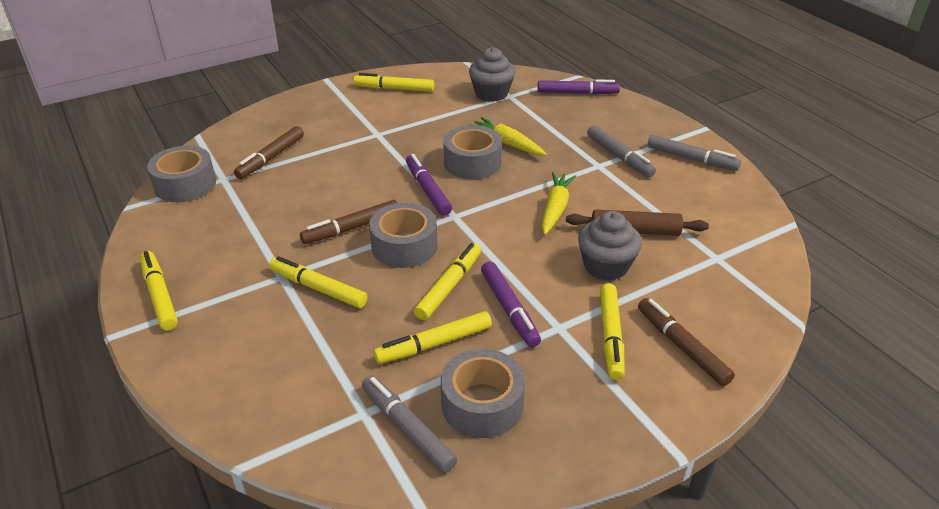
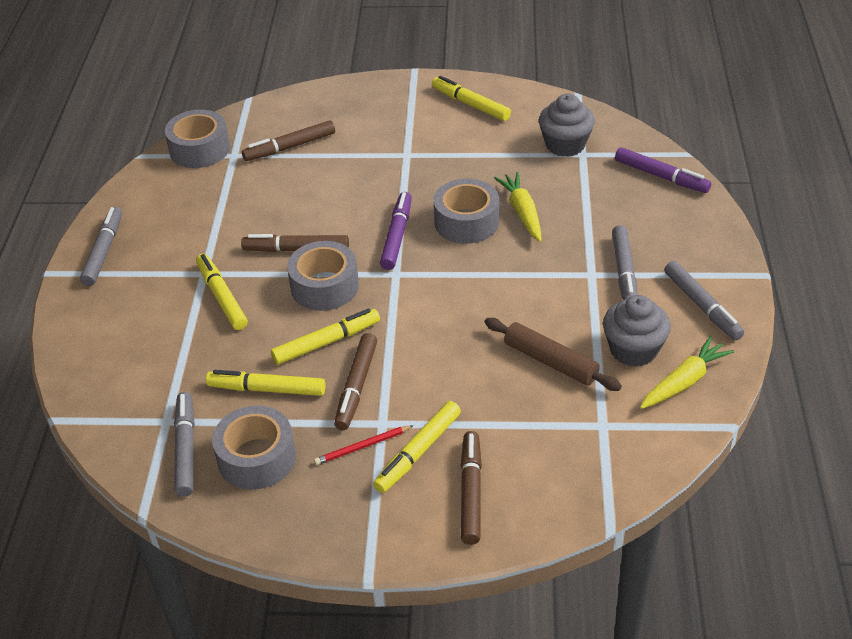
camera: 35 degrees right, 5 degrees up
(159, 295) = (103, 251): yellow marker -> grey marker
(509, 309) = (356, 386): purple marker -> brown marker
(555, 208) = (497, 305): yellow carrot -> yellow carrot (684, 381)
(563, 352) = (363, 446): none -> red pencil
(606, 266) = (483, 385): grey cupcake -> grey cupcake (633, 349)

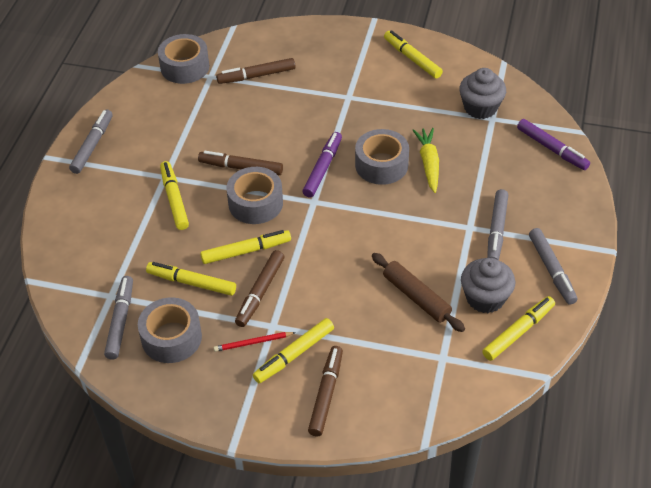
camera: 10 degrees right, 5 degrees up
(684, 381) = (518, 332): yellow carrot -> yellow marker

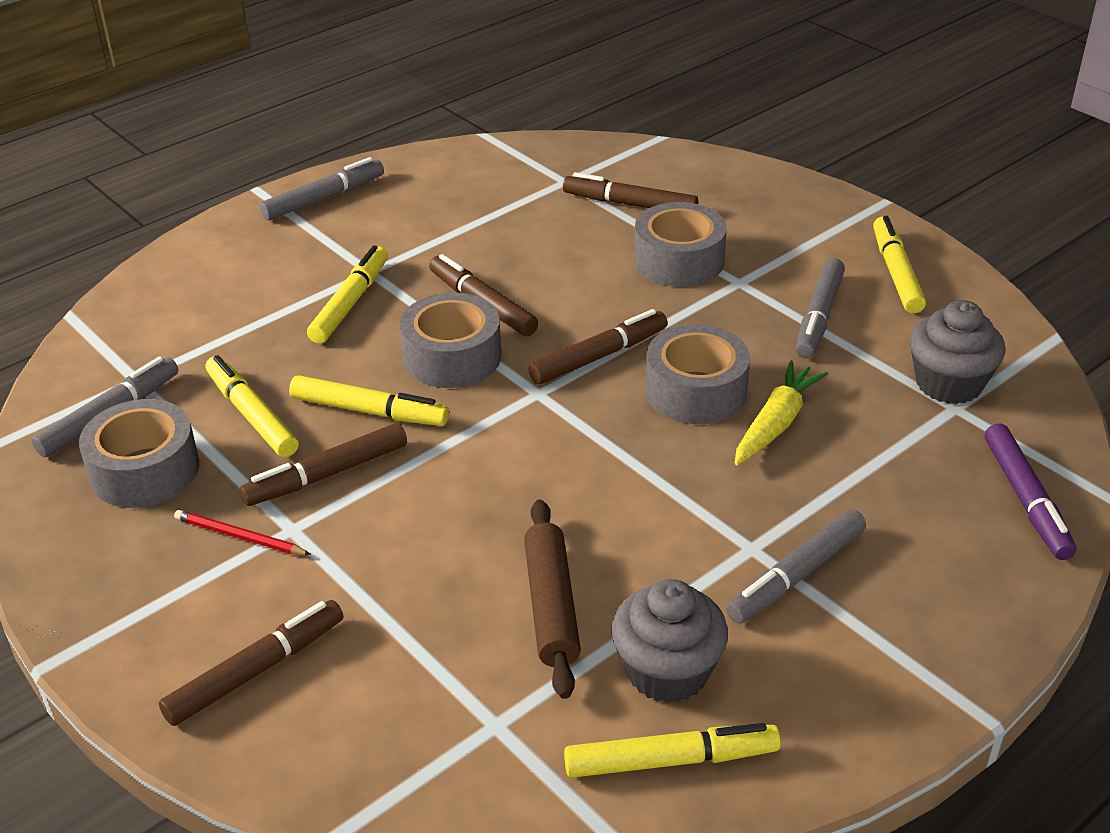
camera: 35 degrees right, 10 degrees down
(185, 67) = (543, 158): grey tape -> grey tape (678, 261)
(294, 355) = (276, 586): yellow marker -> none
(322, 168) = (599, 356): purple marker -> brown marker
(551, 270) = (837, 691): grey marker -> grey marker (819, 317)

